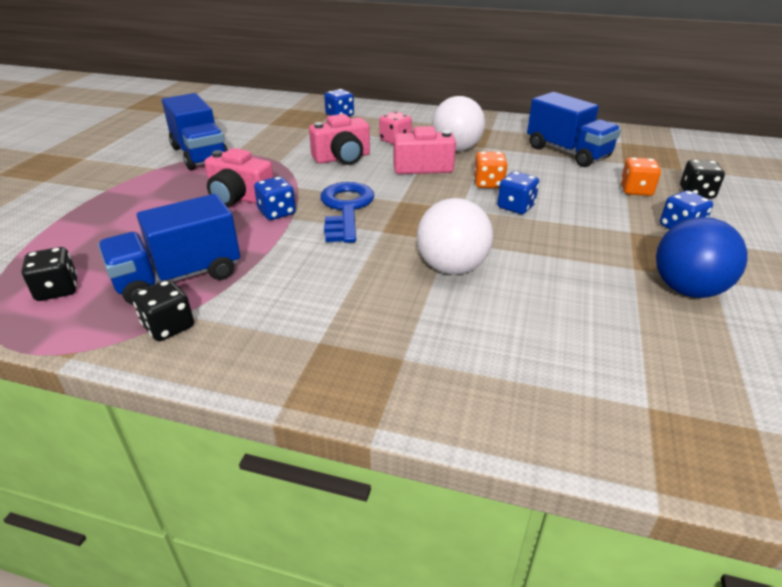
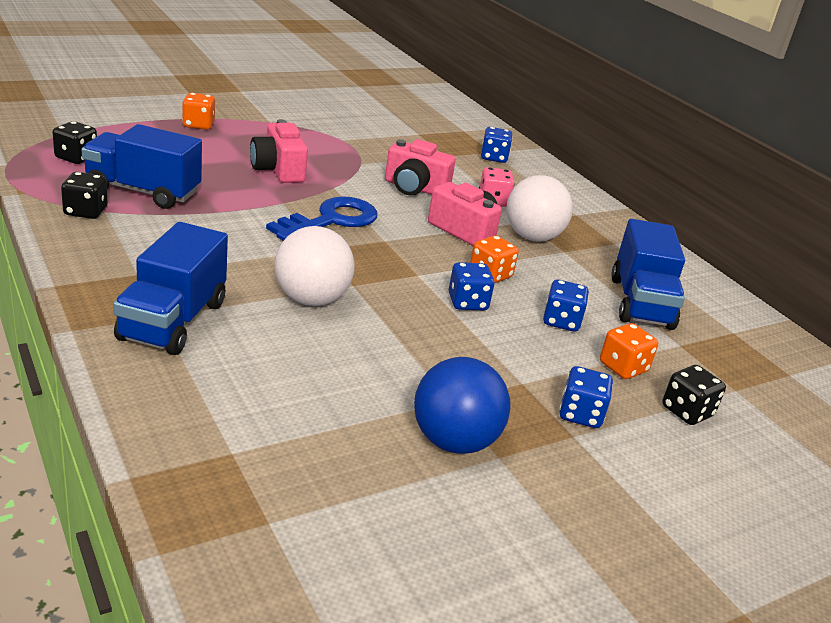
camera: 40 degrees right, 5 degrees down
(107, 200) = (198, 125): none -> orange dice
(200, 155) = (316, 128): blue truck -> blue truck (173, 321)
(277, 212) = (280, 193): blue dice -> blue dice (561, 321)

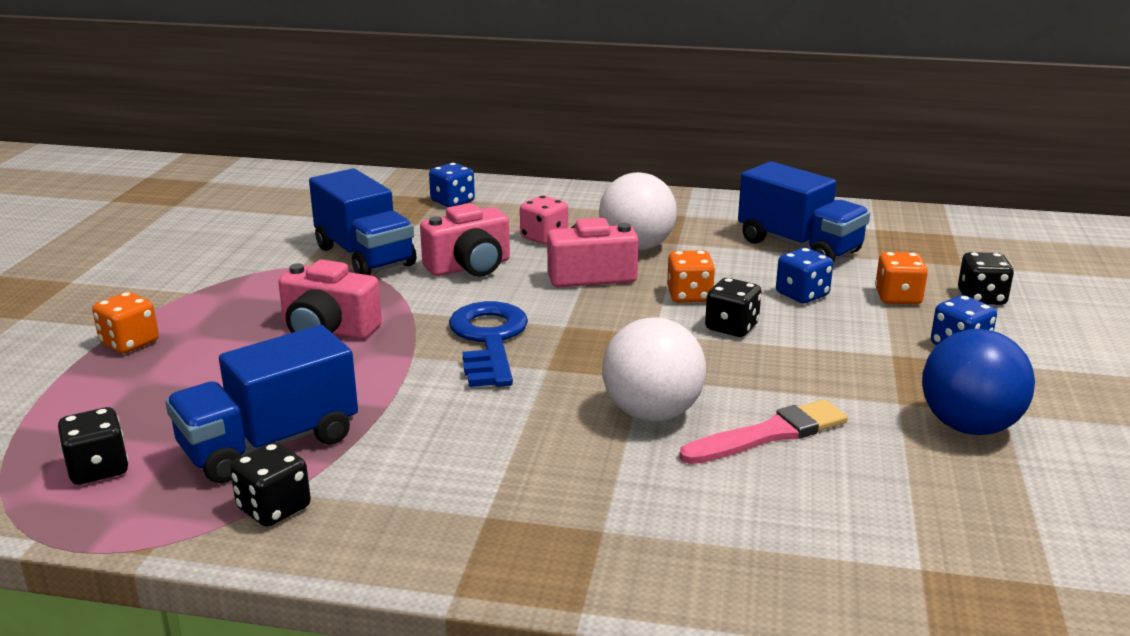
camera: 45 degrees left, 5 degrees down
(173, 321) = (624, 523): blue truck -> blue truck (365, 256)
(337, 351) = (768, 434): none -> pink brush
(467, 302) = (731, 327): blue dice -> black dice

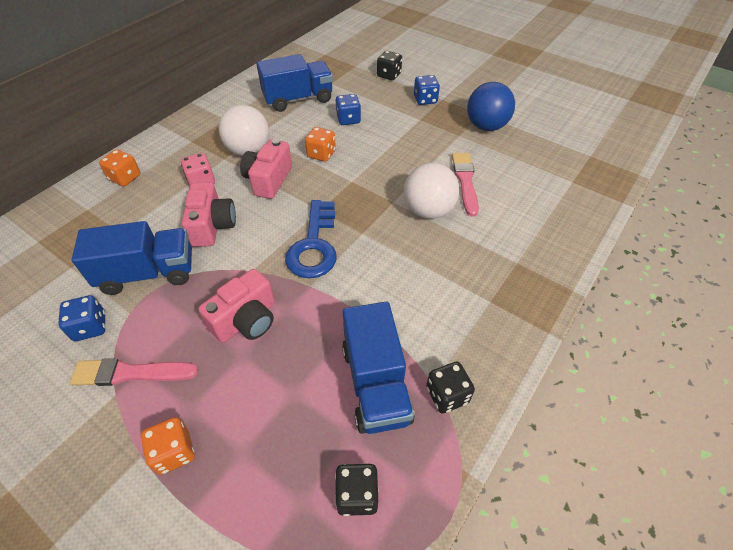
camera: 65 degrees left, 25 degrees up
(220, 291) = (131, 373): none -> pink brush
(452, 202) = (103, 204): blue dice -> blue dice (90, 327)
(489, 340) = (314, 246): blue key -> blue key turned 105 degrees counterclockwise
(731, 327) = (364, 153): black dice -> none
(898, 297) = (372, 95): orange dice -> orange dice (125, 178)

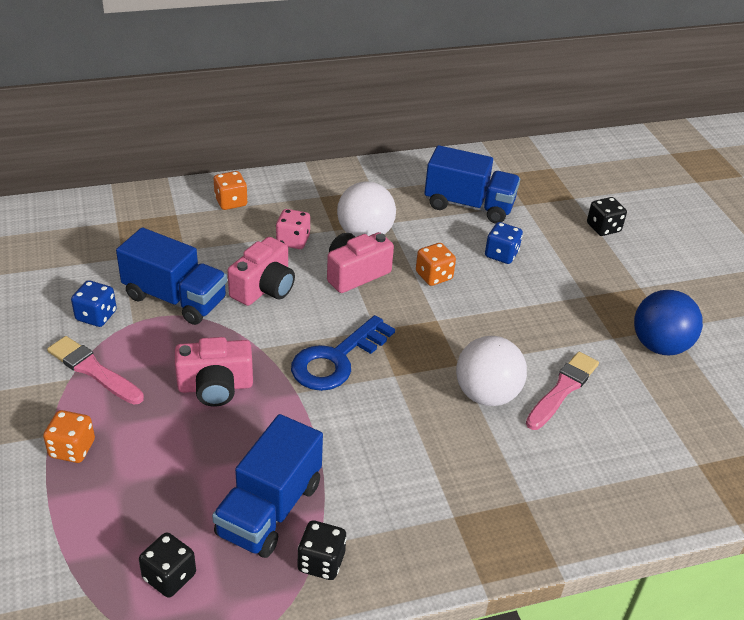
camera: 35 degrees right, 10 degrees down
(425, 100) = (617, 277): blue dice -> none

